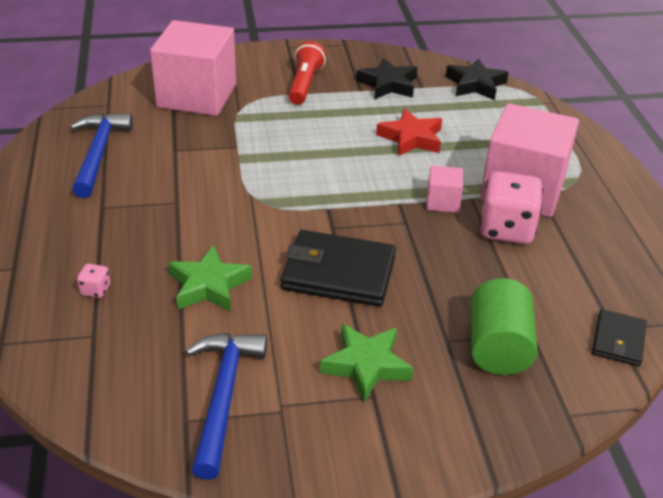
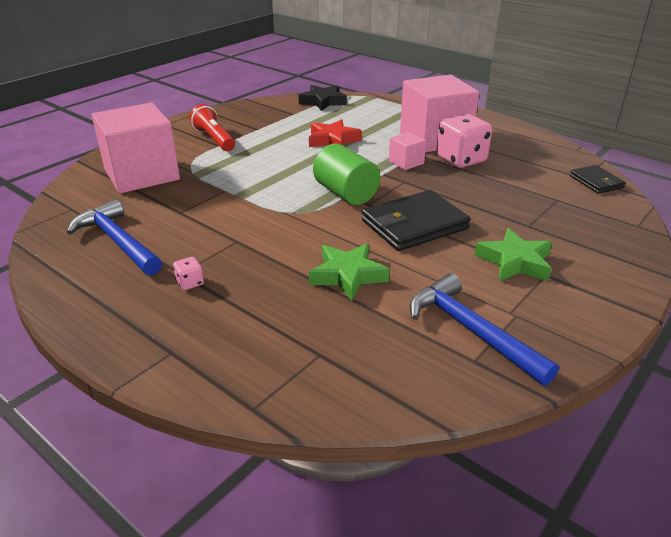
camera: 40 degrees left, 5 degrees down
(95, 290) = (270, 325): pink dice -> pink dice (190, 283)
(388, 84) = (270, 120): black star -> none
(498, 347) = (556, 214): green cylinder -> green cylinder (345, 193)

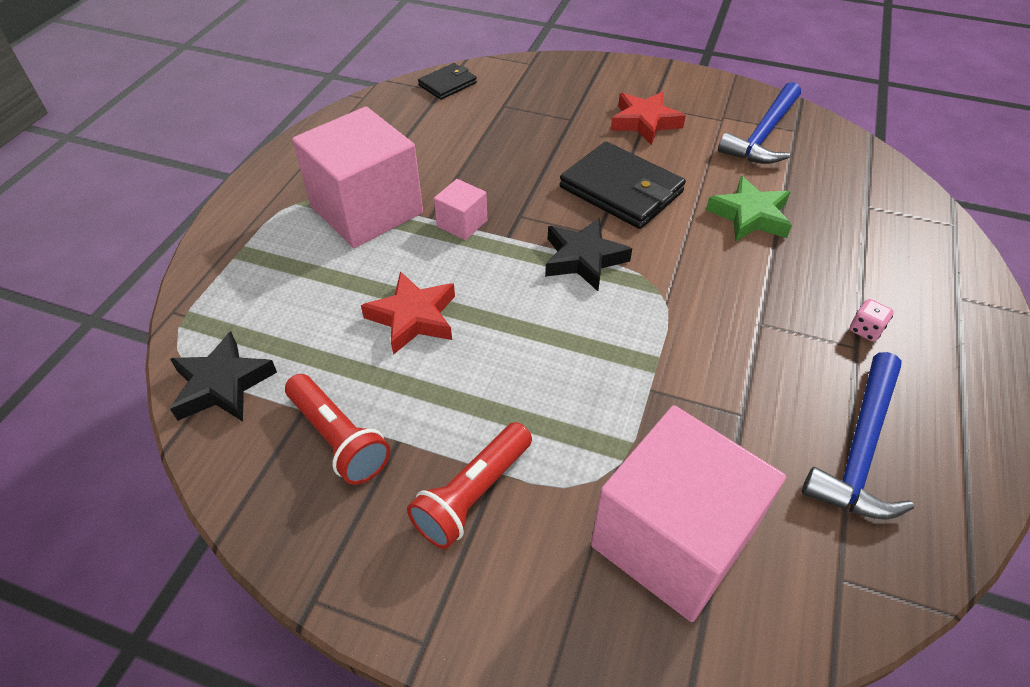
camera: 110 degrees left, 15 degrees up
(271, 119) = (338, 439): none -> red flashlight
(345, 193) = (583, 259): green cylinder -> black star
(461, 160) = (432, 178): pink dice -> none
(515, 262) = (644, 122): green star -> red star

